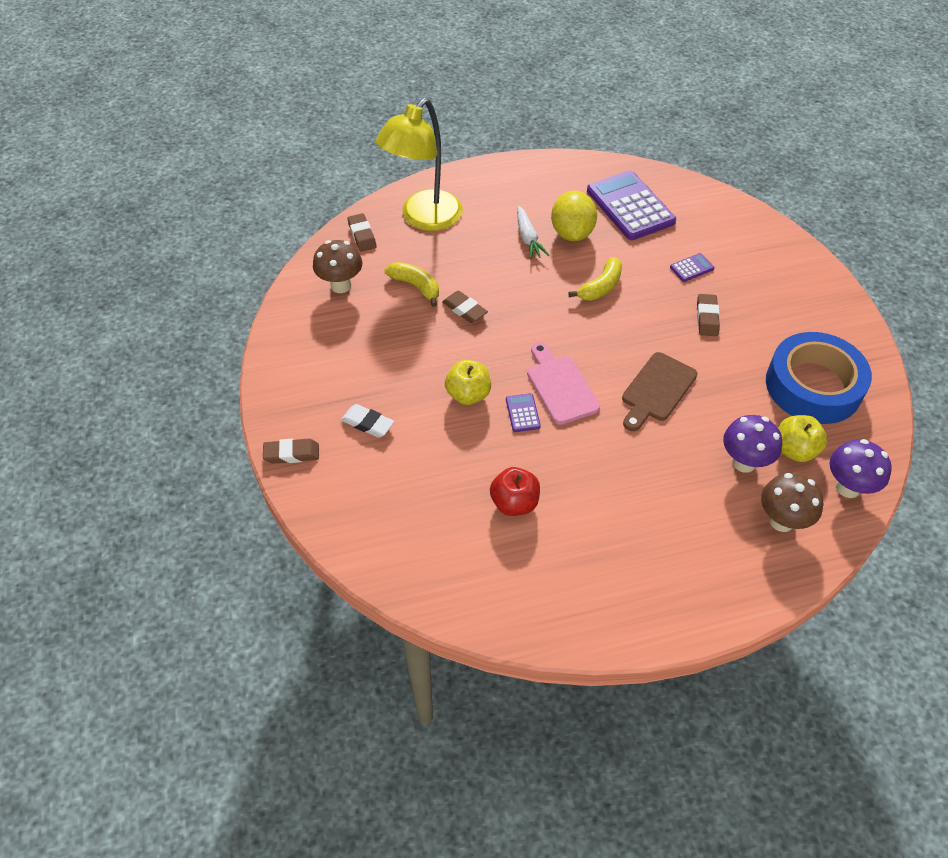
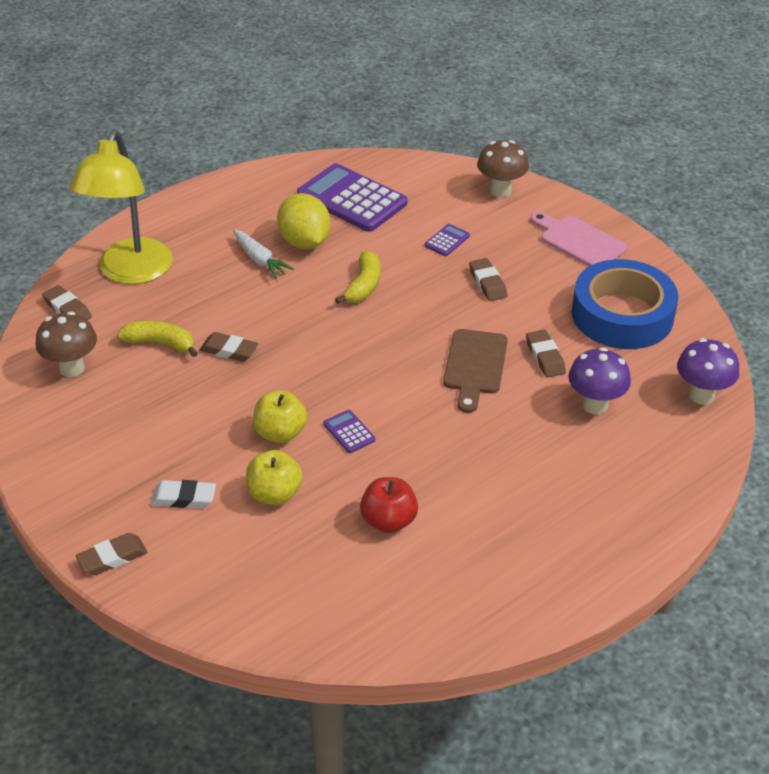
camera: 25 degrees left, 10 degrees down
(560, 386) = (374, 394): pink cutting board -> pink cutting board (579, 241)
(722, 402) = (545, 357): none -> brown eraser
(781, 521) = (658, 446): brown mushroom -> brown mushroom (500, 191)
(795, 450) = (636, 378): yellow apple -> yellow apple (274, 494)

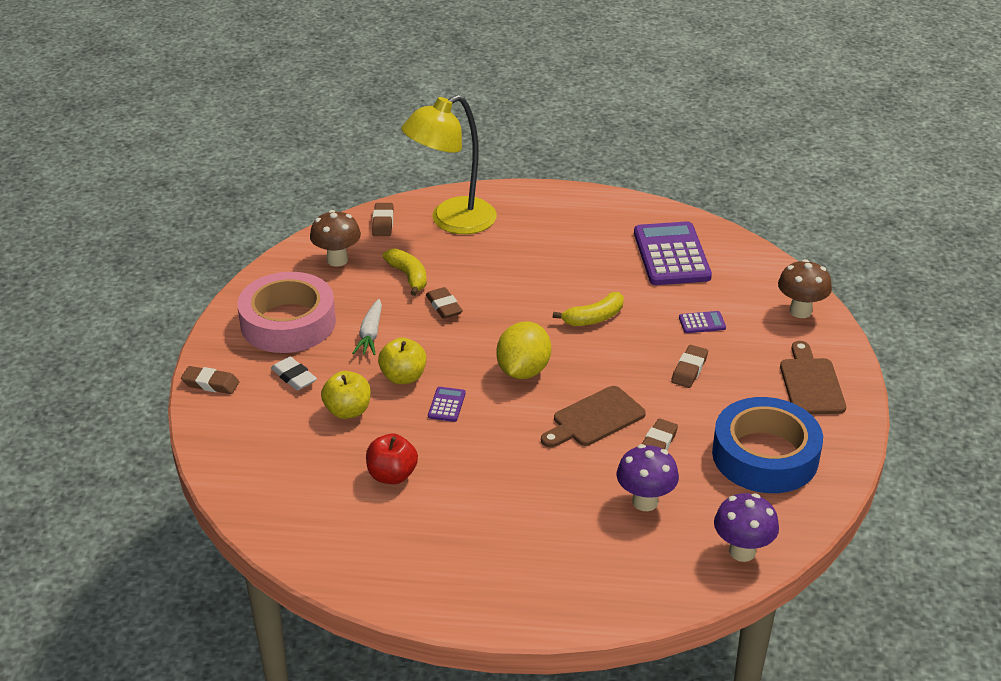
camera: 45 degrees right, 5 degrees down
(106, 453) = (288, 322): none -> pink tape
(260, 260) = (546, 260): white carrot -> white carrot (370, 334)
(304, 242) = (594, 265): yellow lemon -> yellow lemon (523, 371)
(579, 241) = (811, 383): pink cutting board -> brown cutting board

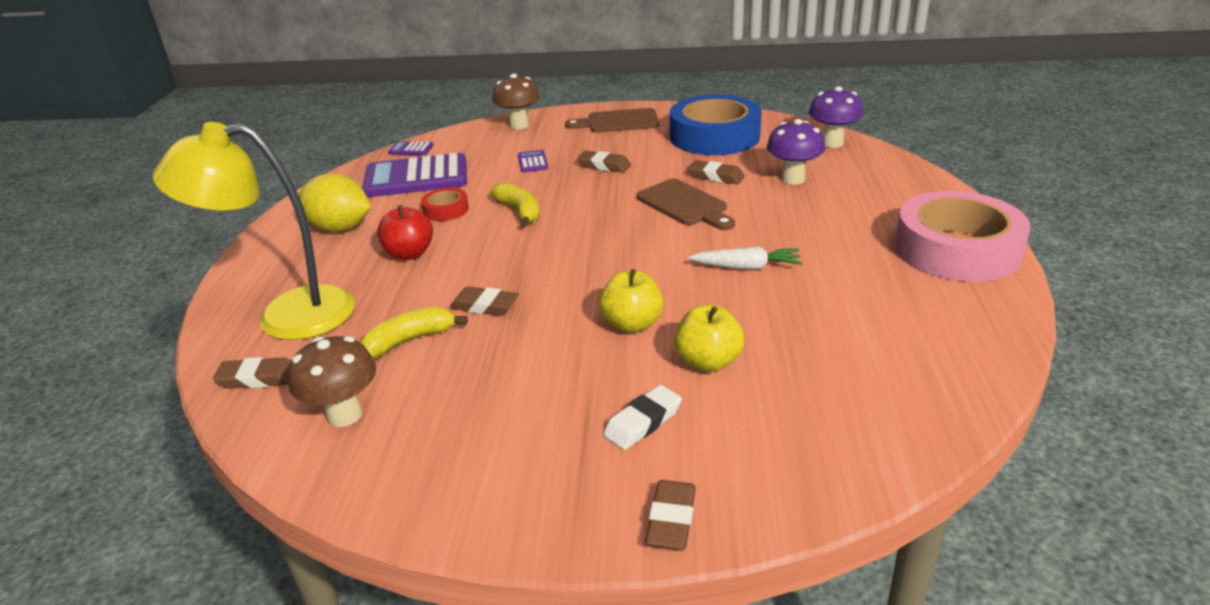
camera: 90 degrees left, 5 degrees down
(288, 322) = (506, 448): pink tape -> pink tape (956, 249)
(370, 334) = (541, 360): white carrot -> white carrot (747, 267)
(392, 475) = (817, 315): red apple -> red apple (409, 254)
(444, 306) = (485, 306): brown eraser -> brown eraser turned 45 degrees clockwise
(447, 405) = (680, 288): purple calculator -> purple calculator (411, 149)
(452, 221) = (286, 316): yellow lamp -> yellow lamp turned 120 degrees clockwise
(523, 371) = (612, 245): yellow lemon -> yellow lemon (340, 228)
(603, 277) = (446, 210): none -> red tape

